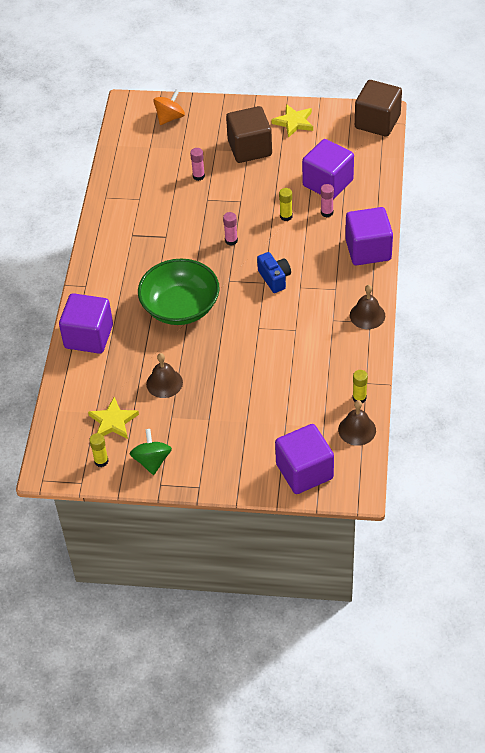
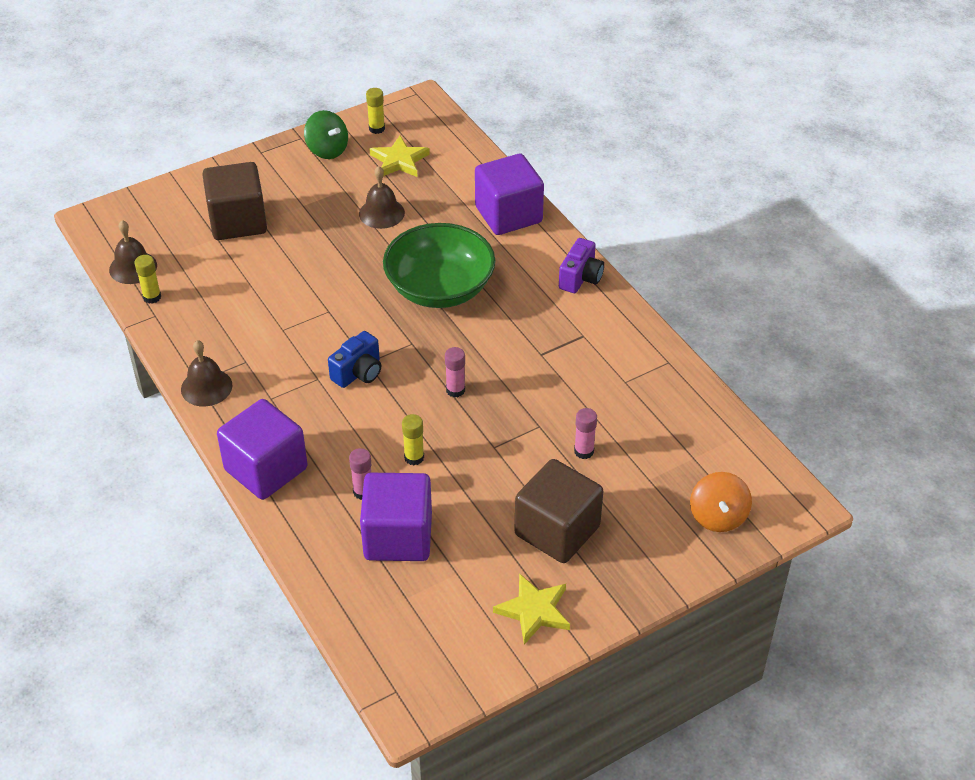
camera: 140 degrees right, 5 degrees down
(95, 269) = (580, 278): none -> purple camera
(274, 278) = (358, 373): blue camera -> blue camera turned 75 degrees counterclockwise
(304, 471) = (163, 209): purple cube -> none
(377, 122) = (406, 686): brown cube -> brown cube (238, 221)

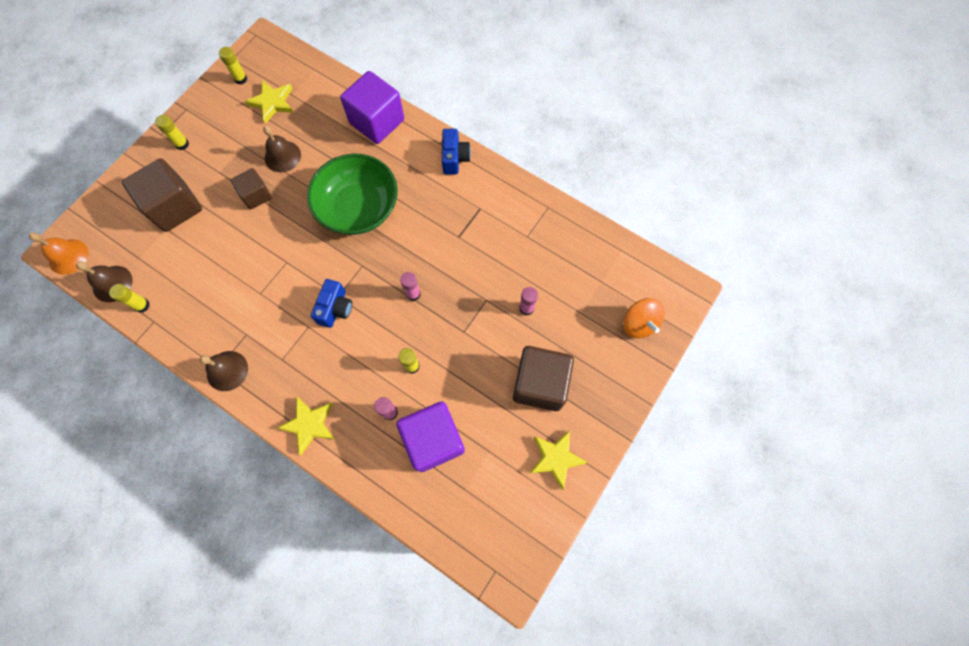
camera: 25 degrees left, 25 degrees up
(102, 228) = (68, 256): none -> orange bell
(266, 469) = (309, 424): purple cube -> yellow star
(278, 168) = (182, 144): none -> yellow glue stick
(327, 150) = (212, 113): green spinning top -> none
(331, 239) = (256, 195): none -> brown cube
(580, 278) = (454, 158): purple camera -> blue camera

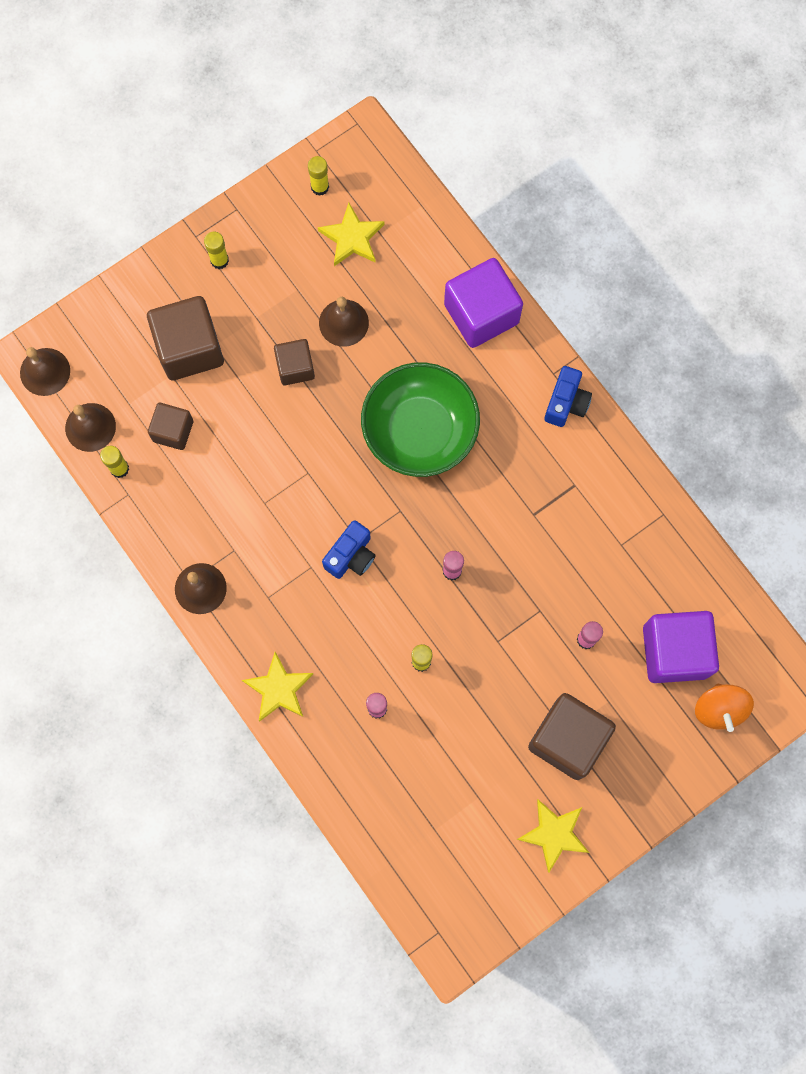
camera: 20 degrees right, 5 degrees up
(68, 256) = (45, 371): orange bell -> brown bell
(177, 266) = (173, 431): none -> brown cube
(433, 440) = (418, 760): purple cube -> purple cube (674, 651)

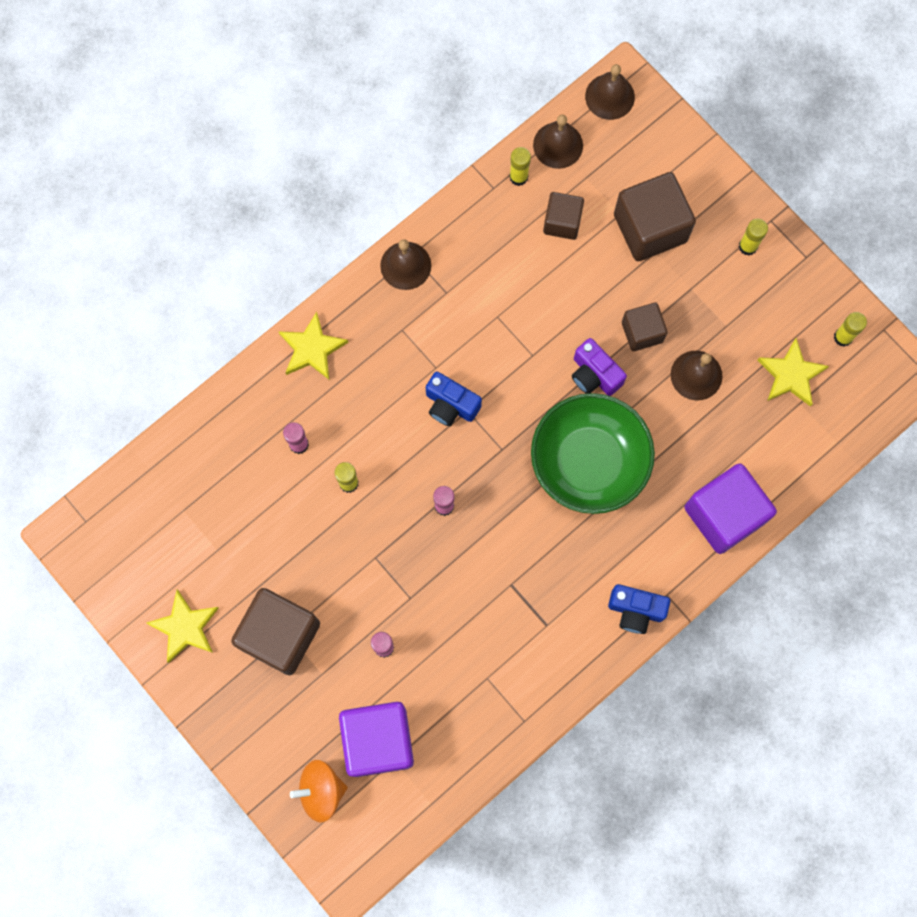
camera: 85 degrees right, 0 degrees up
(334, 416) = (594, 375): none -> purple camera

